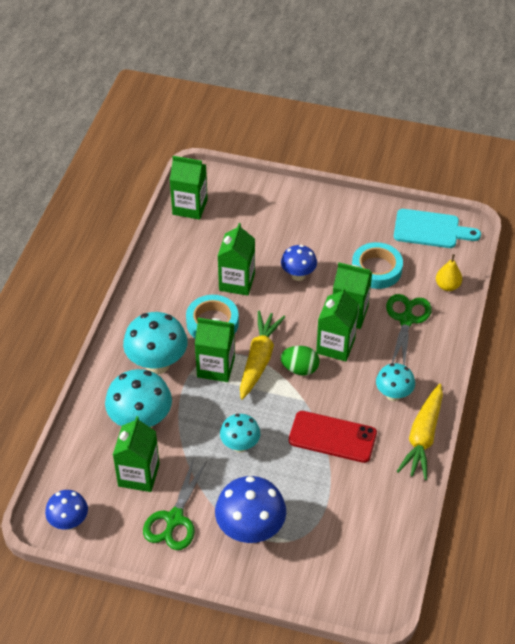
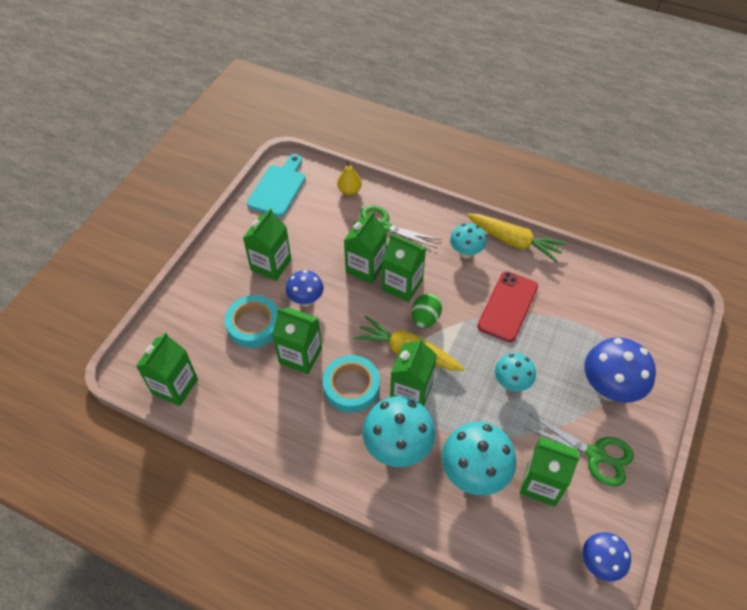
camera: 80 degrees left, 5 degrees up
(332, 243) = (271, 265): none -> green carton
(376, 269) = (316, 237): turquoise tape -> turquoise tape (253, 325)

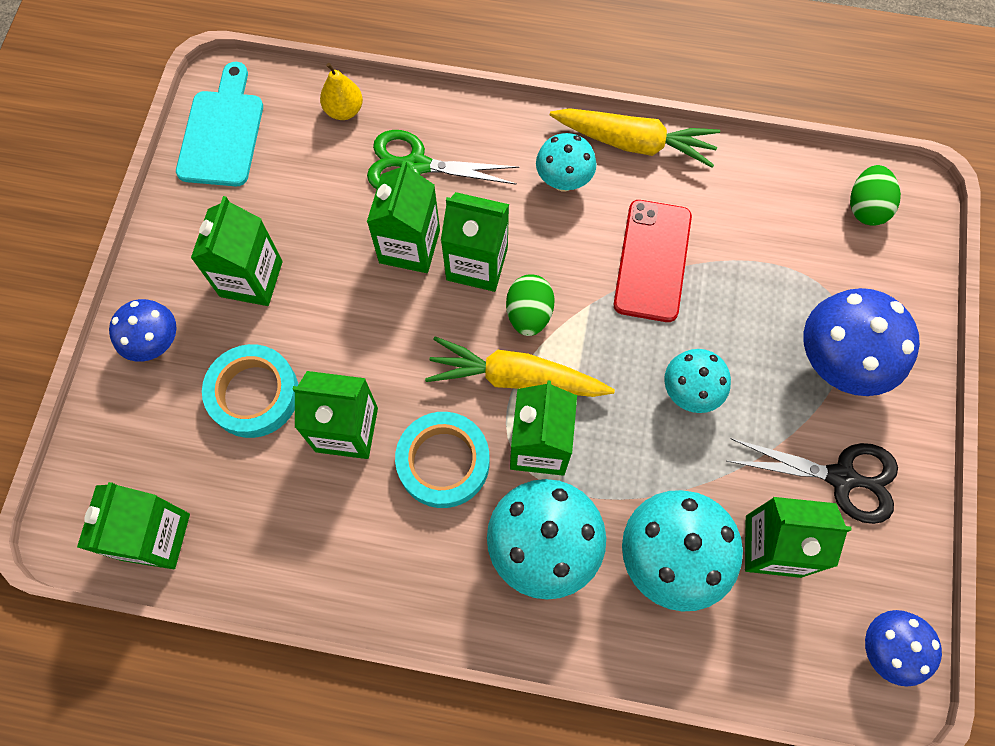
camera: 15 degrees left, 15 degrees up
(306, 300) = (328, 328): blue mushroom -> blue mushroom (156, 343)
(595, 454) = (841, 477): green scissors -> black scissors
(649, 306) = (866, 207): none -> green egg

